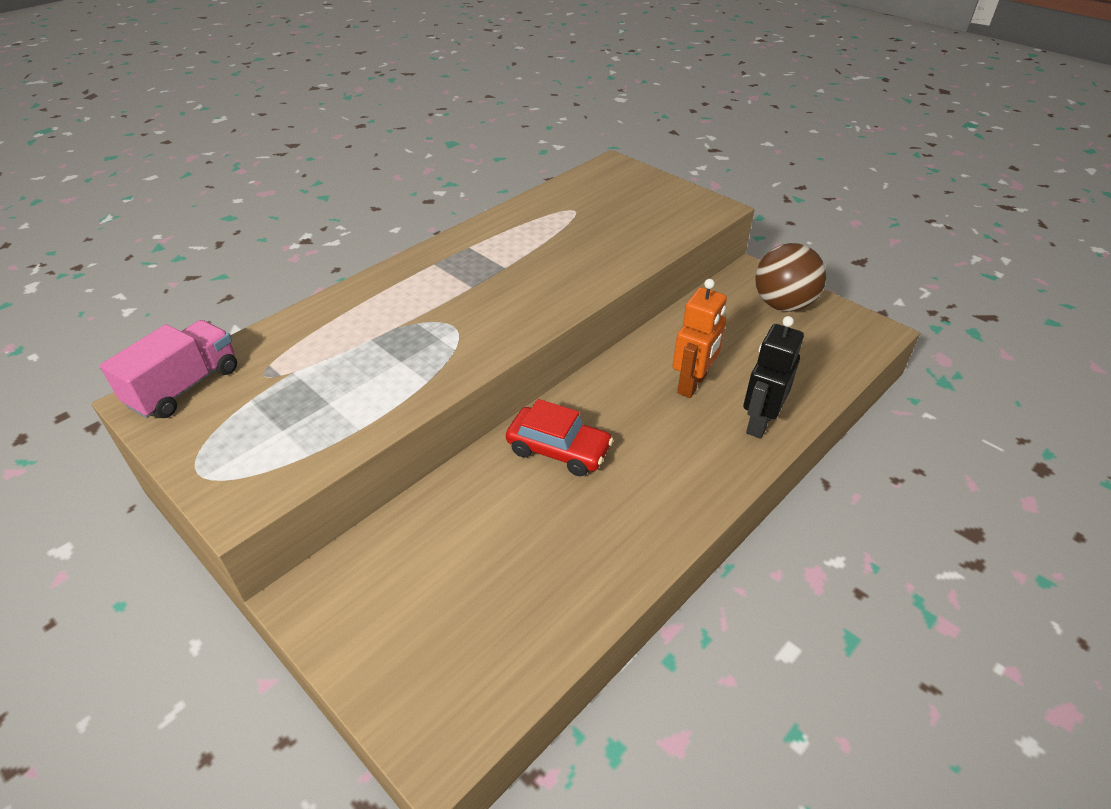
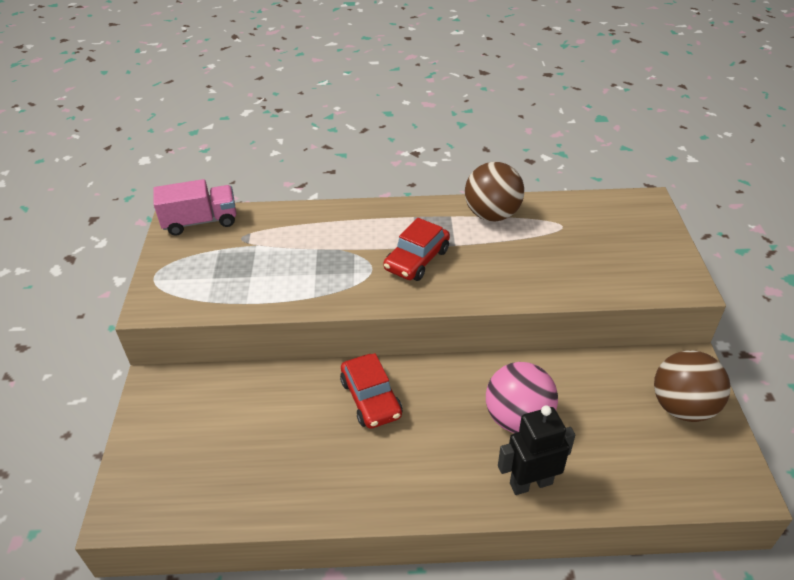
camera: 45 degrees right, 0 degrees up
(487, 296) = (417, 260): none -> red car
(505, 229) = (492, 215): none -> brown ball
(692, 384) = (518, 418): orange robot -> pink ball

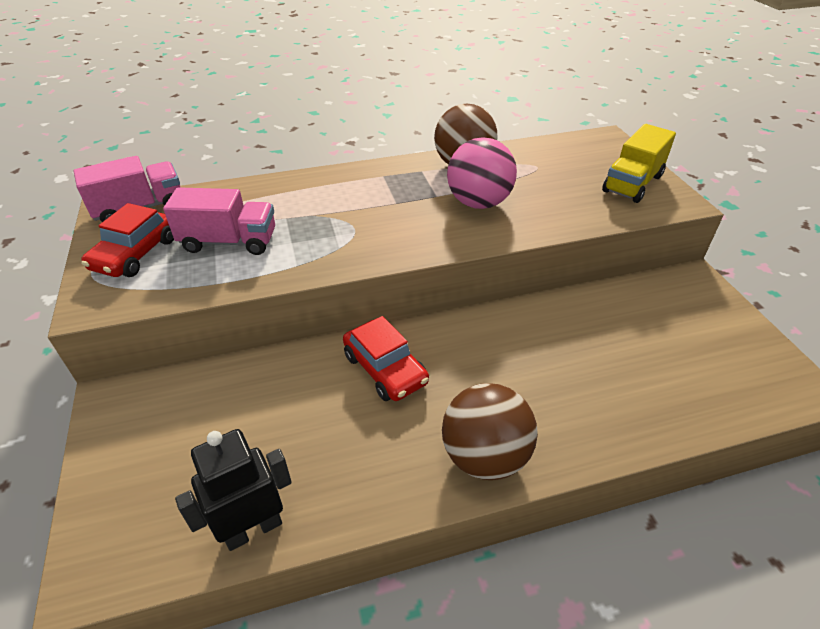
camera: 15 degrees left, 0 degrees up
(265, 265) = (229, 242): none -> pink truck
(417, 260) = (401, 214): red car -> red car (135, 254)
(518, 418) = (552, 361): pink ball -> pink ball (478, 203)
(530, 483) = (593, 427): black robot -> black robot (253, 529)
(649, 258) = (632, 183): none -> yellow truck
(682, 407) = (708, 321): brown ball -> brown ball (484, 456)

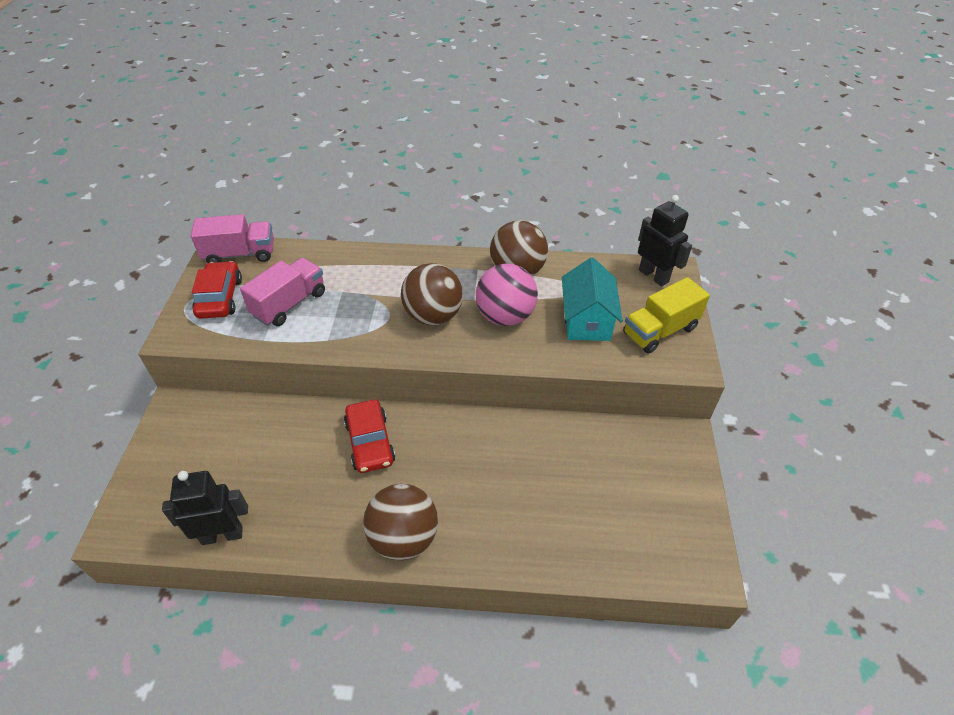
camera: 20 degrees right, 5 degrees up
(135, 254) = (220, 298): red car -> red car turned 135 degrees clockwise
(229, 242) = (289, 304): pink truck -> pink truck turned 75 degrees counterclockwise
(403, 218) = (433, 316): none -> brown ball
(560, 189) = (587, 320): none -> turquoise house
(592, 144) = (653, 276): none -> black robot

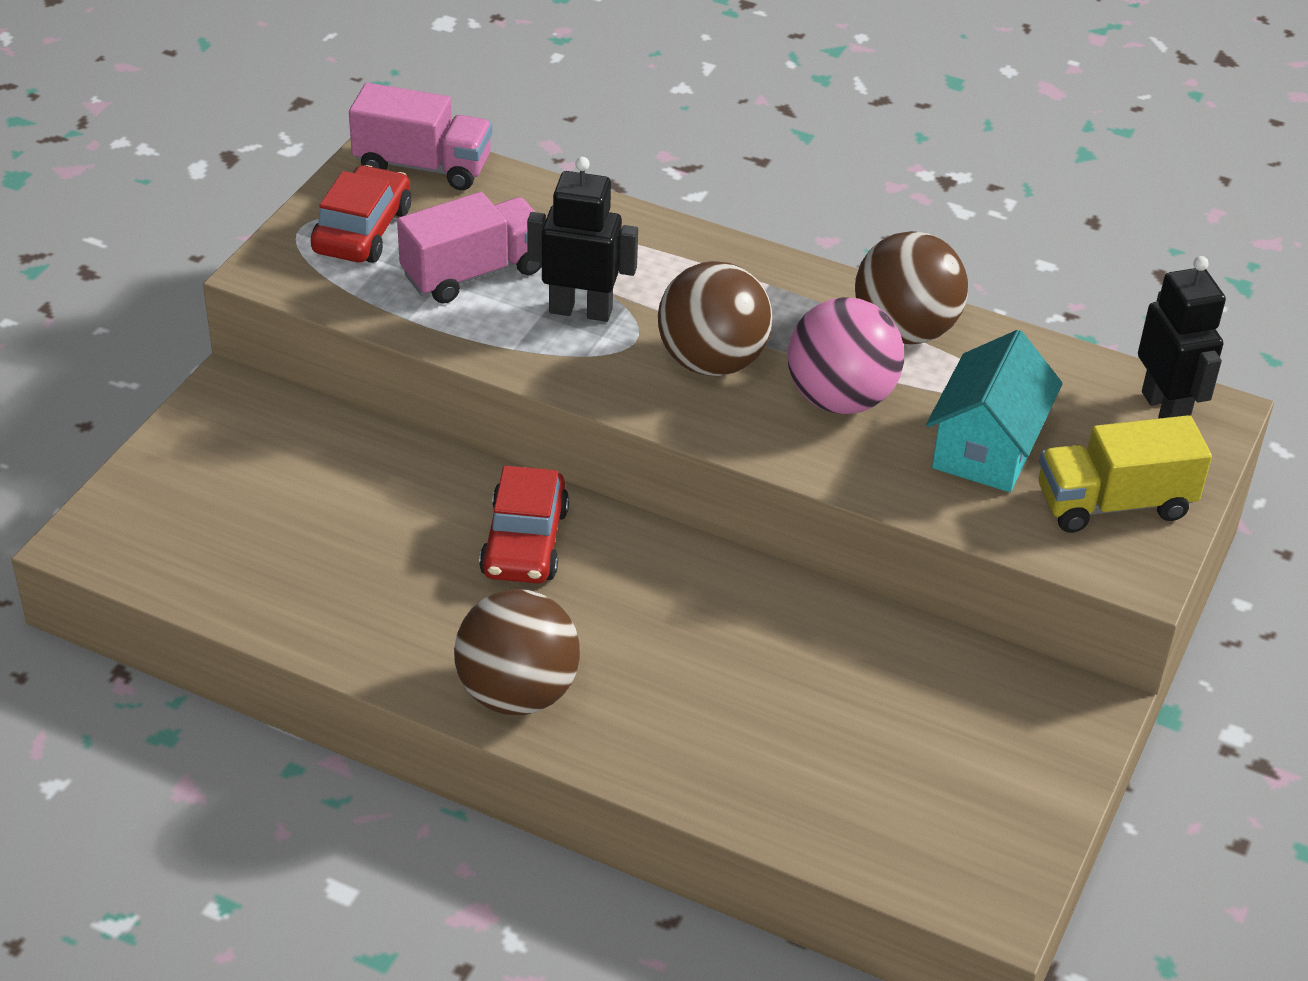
camera: 20 degrees right, 5 degrees down
(222, 535) = (240, 598): black robot -> black robot (581, 310)

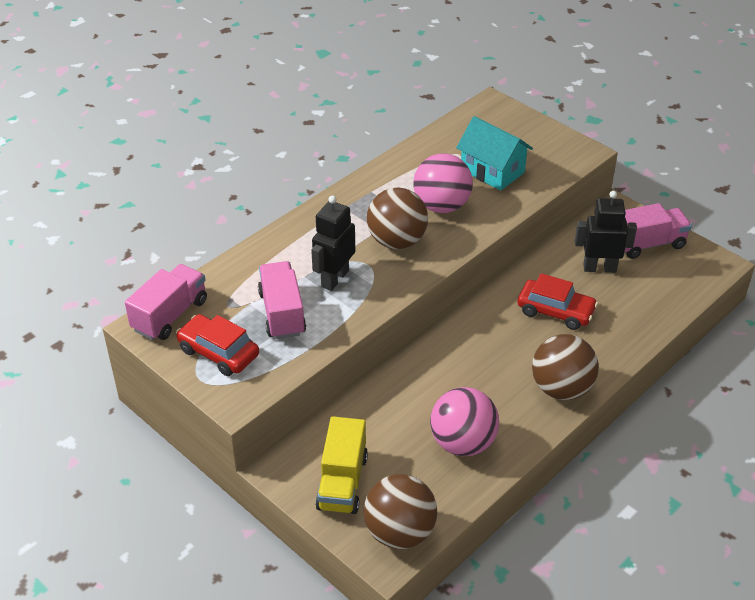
camera: 70 degrees left, 0 degrees up
(343, 585) = (462, 443): none -> pink ball
(525, 542) = (454, 363): red car -> red car (555, 311)
(905, 331) = (400, 173): brown ball -> brown ball (399, 532)
(997, 774) = (647, 244): none -> pink truck
(1114, 504) = (541, 146): yellow truck -> yellow truck (342, 482)
(1165, 410) = (486, 115): black robot -> black robot (599, 268)

